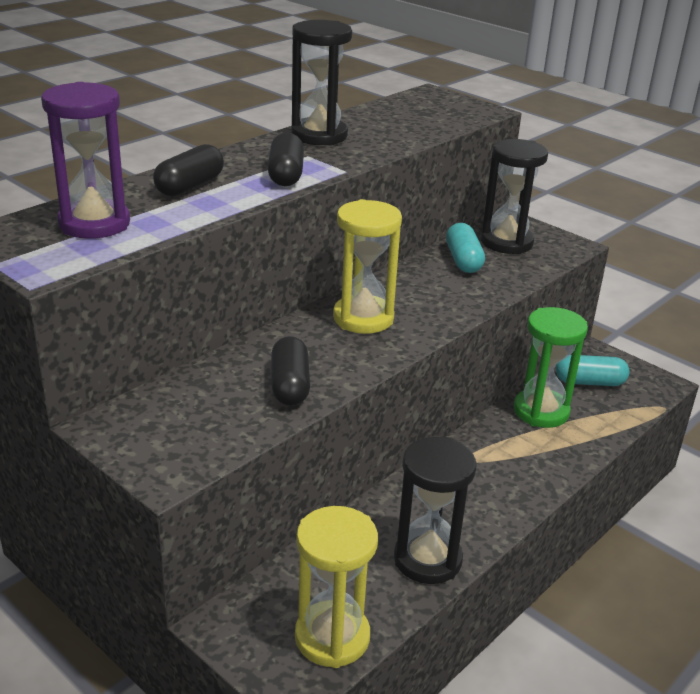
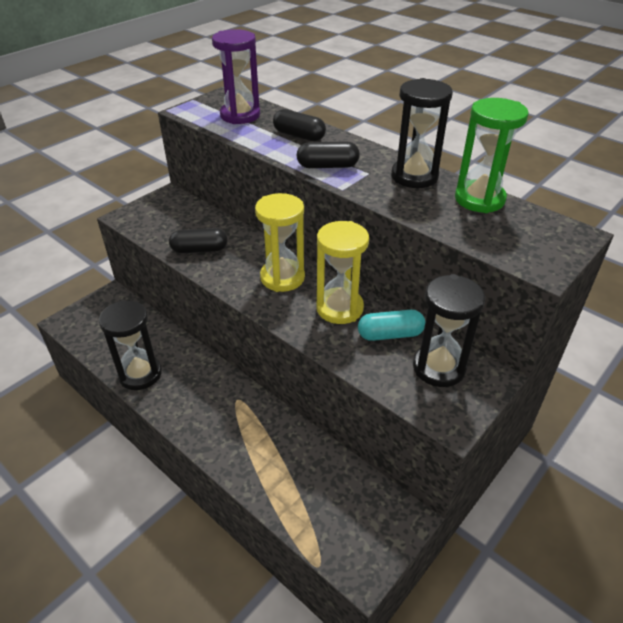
camera: 90 degrees right, 10 degrees up
(332, 637) = (91, 334): yellow hourglass -> yellow hourglass (339, 308)
(541, 411) = (301, 454): green hourglass -> green hourglass (479, 199)
(589, 382) = (353, 501): turquoise capsule -> none

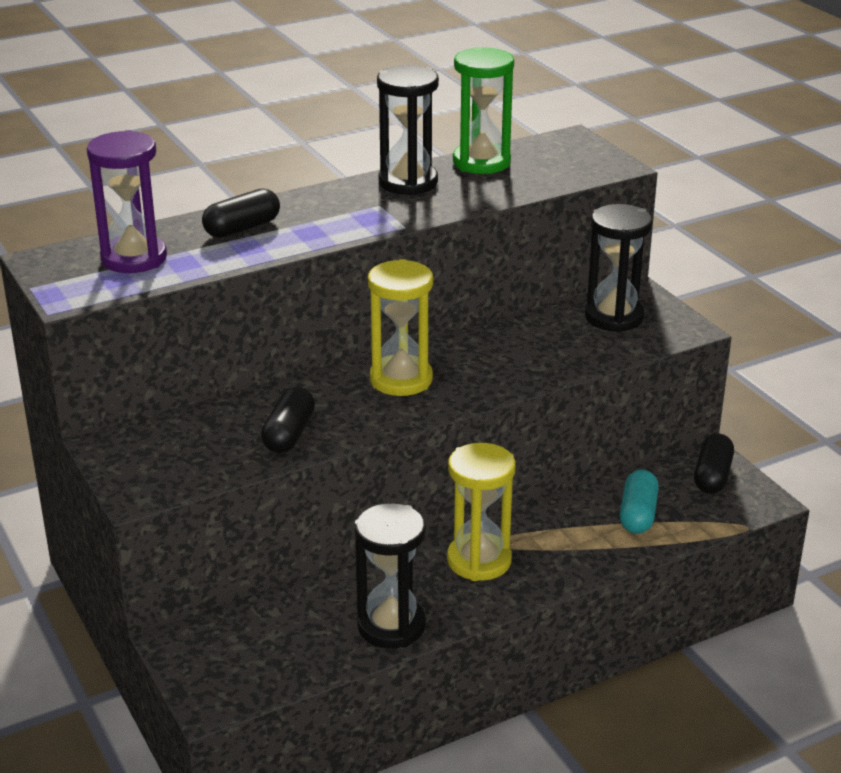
camera: 70 degrees left, 10 degrees down
(327, 166) = (342, 225): black capsule -> black capsule (712, 476)
(339, 308) = (486, 352): yellow hourglass -> yellow hourglass (479, 560)
(390, 334) = (549, 331): turquoise capsule -> turquoise capsule (638, 514)

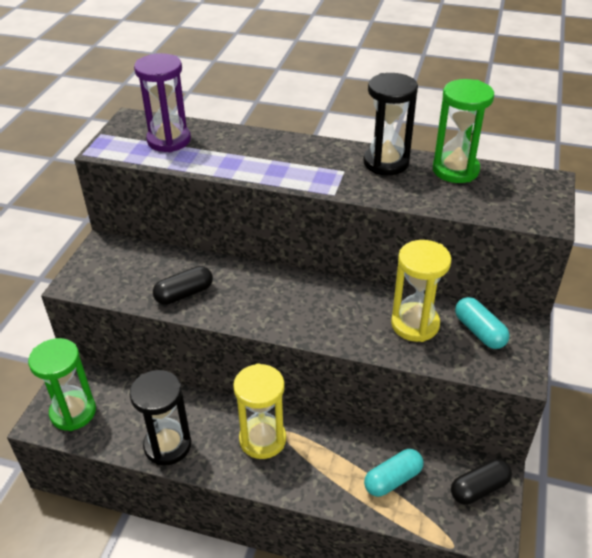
camera: 45 degrees right, 10 degrees up
(235, 669) = (73, 412): none -> green hourglass
(242, 228) = (248, 148): black capsule -> none
(401, 379) = (288, 295): yellow hourglass -> yellow hourglass (415, 324)
(614, 317) = (479, 331): black hourglass -> turquoise capsule

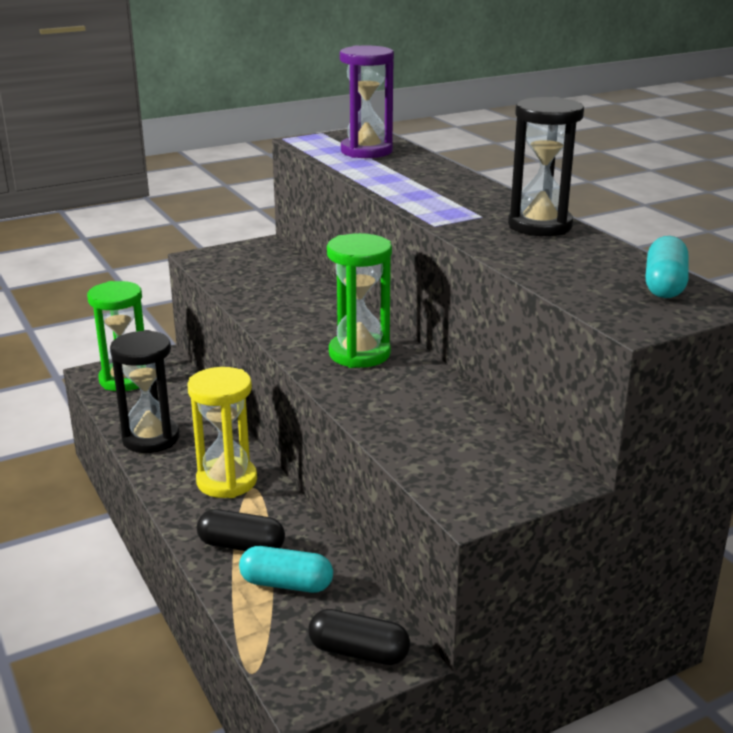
camera: 45 degrees right, 15 degrees down
(184, 294) = (266, 298): black capsule -> black capsule (241, 546)
(415, 324) = (431, 415): yellow hourglass -> none
(455, 170) = (608, 255): green hourglass -> green hourglass (359, 354)
(479, 331) = (491, 456): turquoise capsule -> turquoise capsule (664, 285)

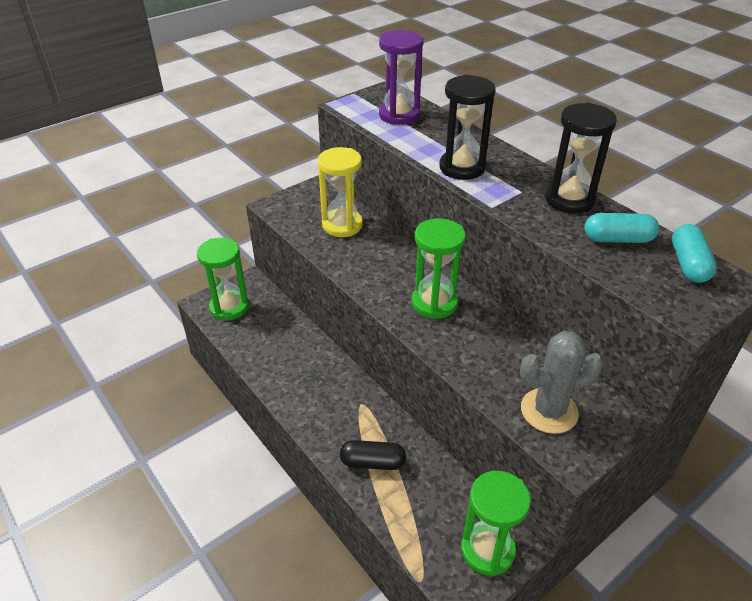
camera: 10 degrees left, 15 degrees up
(151, 438) = (270, 365): black hourglass -> black hourglass (462, 168)
(227, 481) = (341, 400): yellow hourglass -> yellow hourglass (342, 225)
(286, 584) = (417, 494): turquoise capsule -> turquoise capsule (617, 239)
(358, 652) = (487, 550): black capsule -> green hourglass
(461, 462) = (549, 411): none -> grey cactus

